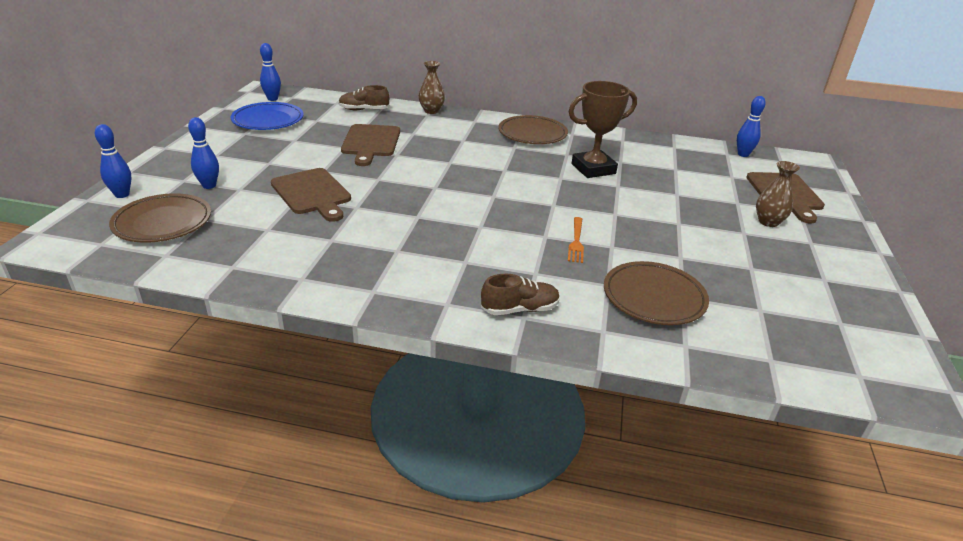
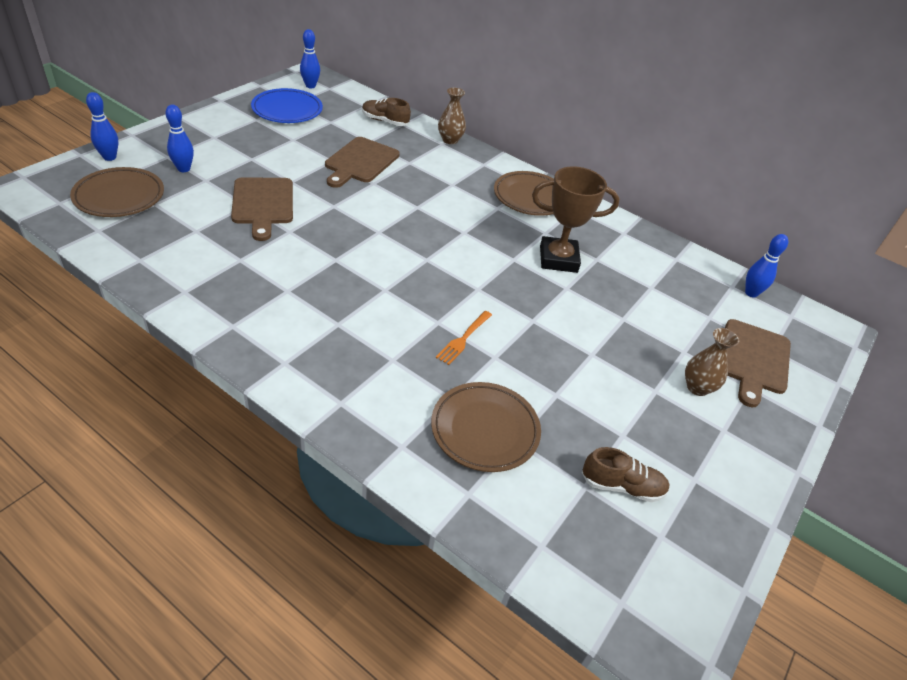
camera: 20 degrees right, 10 degrees up
(520, 309) = (344, 393): brown shoe -> brown shoe (622, 486)

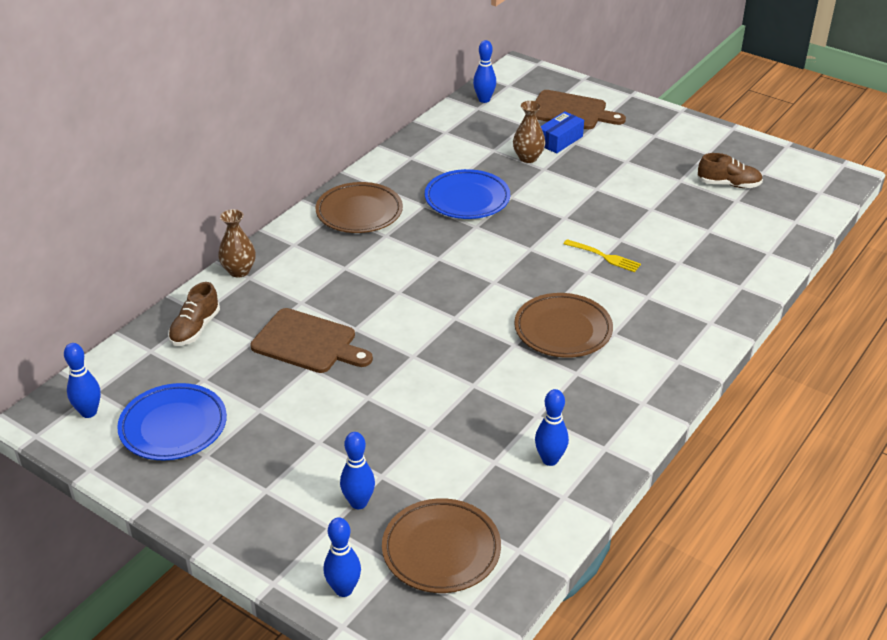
camera: 85 degrees left, 5 degrees down
(184, 259) = (550, 460): none -> blue bowling pin
(263, 204) = (424, 414): brown cutting board -> none
(464, 338) = (603, 256): orange fork -> yellow fork
(485, 430) = (705, 245): brown plate -> brown plate (563, 330)
(558, 259) = (467, 199): brown trophy -> blue plate
(622, 486) = (728, 184): brown shoe -> brown shoe turned 90 degrees clockwise
(685, 340) = (560, 140): none -> blue box
(697, 387) = (614, 141): brown vase -> brown vase (528, 158)

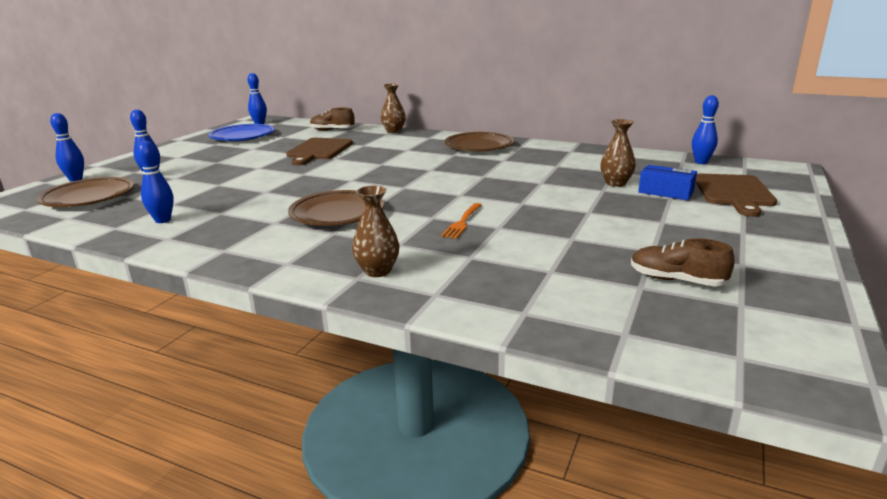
camera: 80 degrees right, 15 degrees down
(467, 199) = (523, 170): blue plate -> none
(603, 256) = (462, 222): yellow fork -> orange fork
(699, 311) = (377, 271): none -> brown vase
(728, 184) = (676, 280): brown shoe -> brown shoe turned 120 degrees clockwise

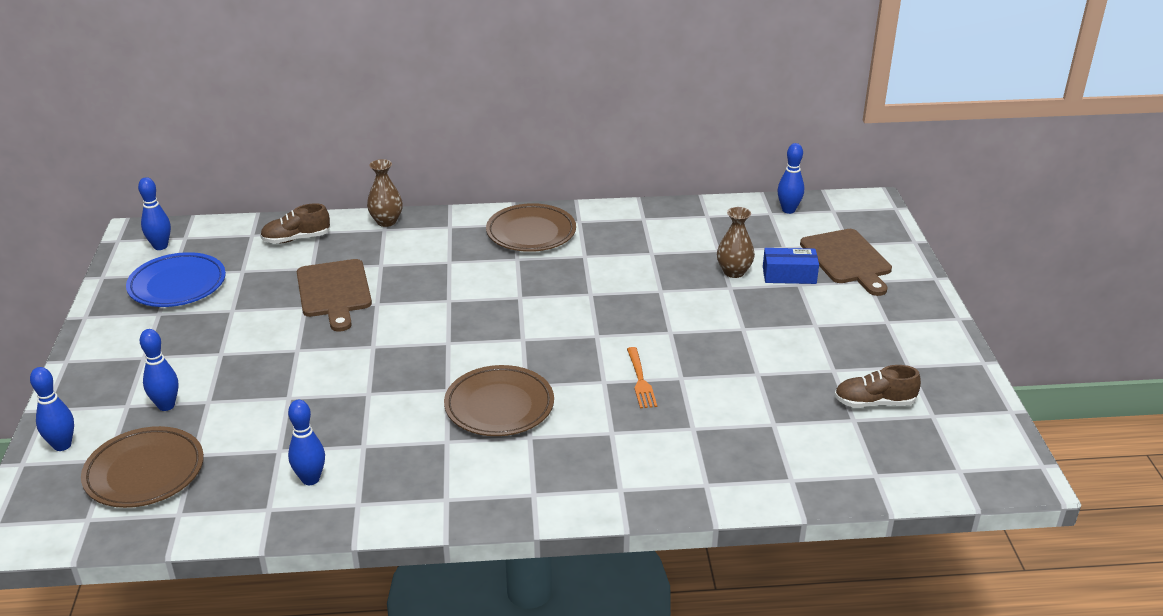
camera: 30 degrees left, 10 degrees up
(377, 271) = (629, 474): brown vase -> none

